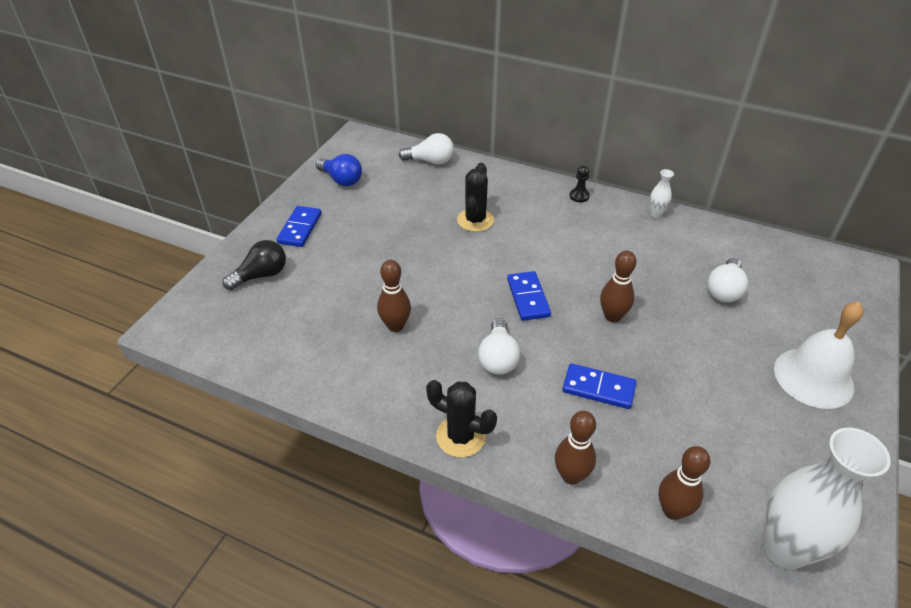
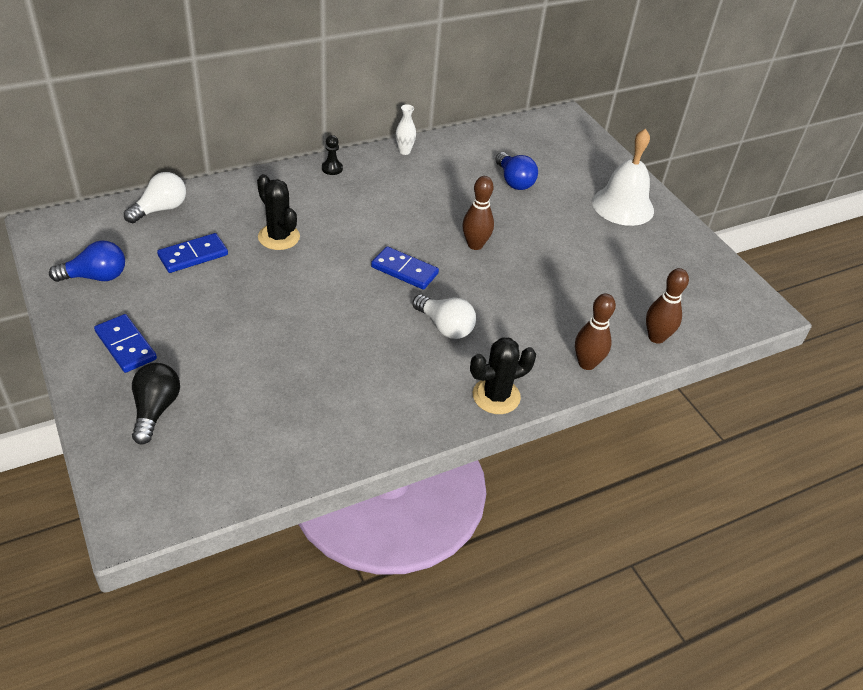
camera: 55 degrees left, 0 degrees up
(395, 326) = (340, 361): brown bowling pin -> none
(598, 388) = (530, 298): blue domino -> blue domino (193, 255)
(724, 290) = (514, 181): white light bulb -> blue light bulb
(784, 549) = (722, 313): white vase -> none

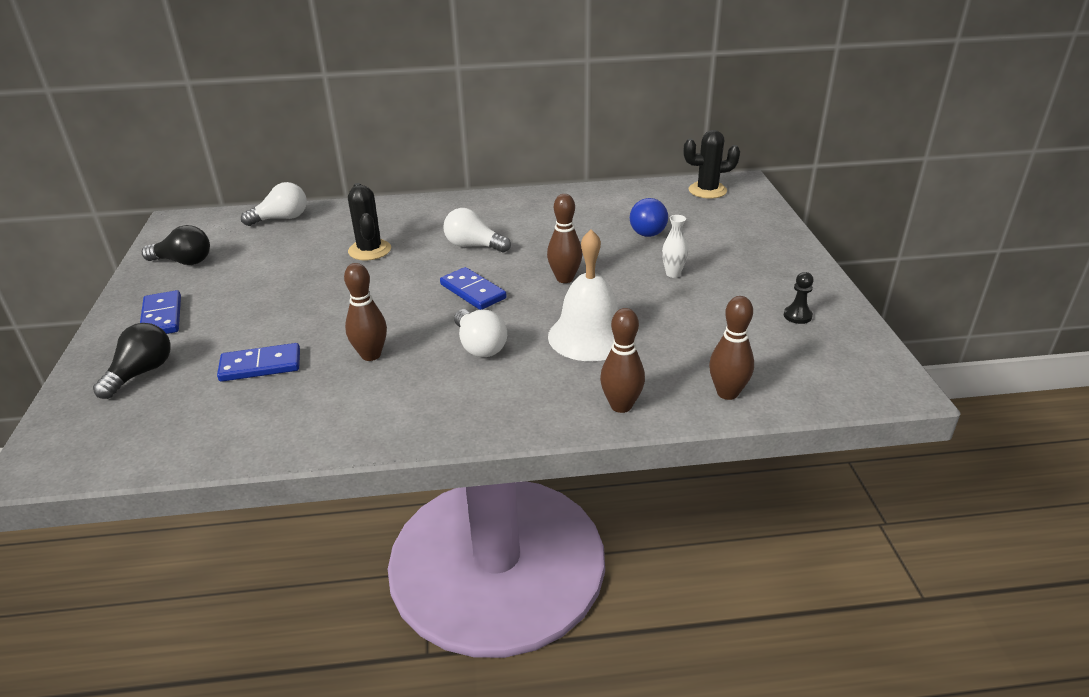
camera: 25 degrees right, 10 degrees down
(96, 277) = (184, 262): blue light bulb -> black light bulb
(193, 255) = (280, 255): blue domino -> blue domino (260, 365)
(332, 168) = (462, 203): black pawn -> black pawn (797, 316)
(358, 352) = (371, 355): none -> brown bowling pin
(374, 219) = (473, 246): none -> white light bulb
(404, 151) = (545, 196): white vase -> white vase (673, 274)
(496, 396) = (490, 420): black cactus -> black cactus (707, 190)
(623, 206) = (761, 263): white bell -> white bell (589, 336)

